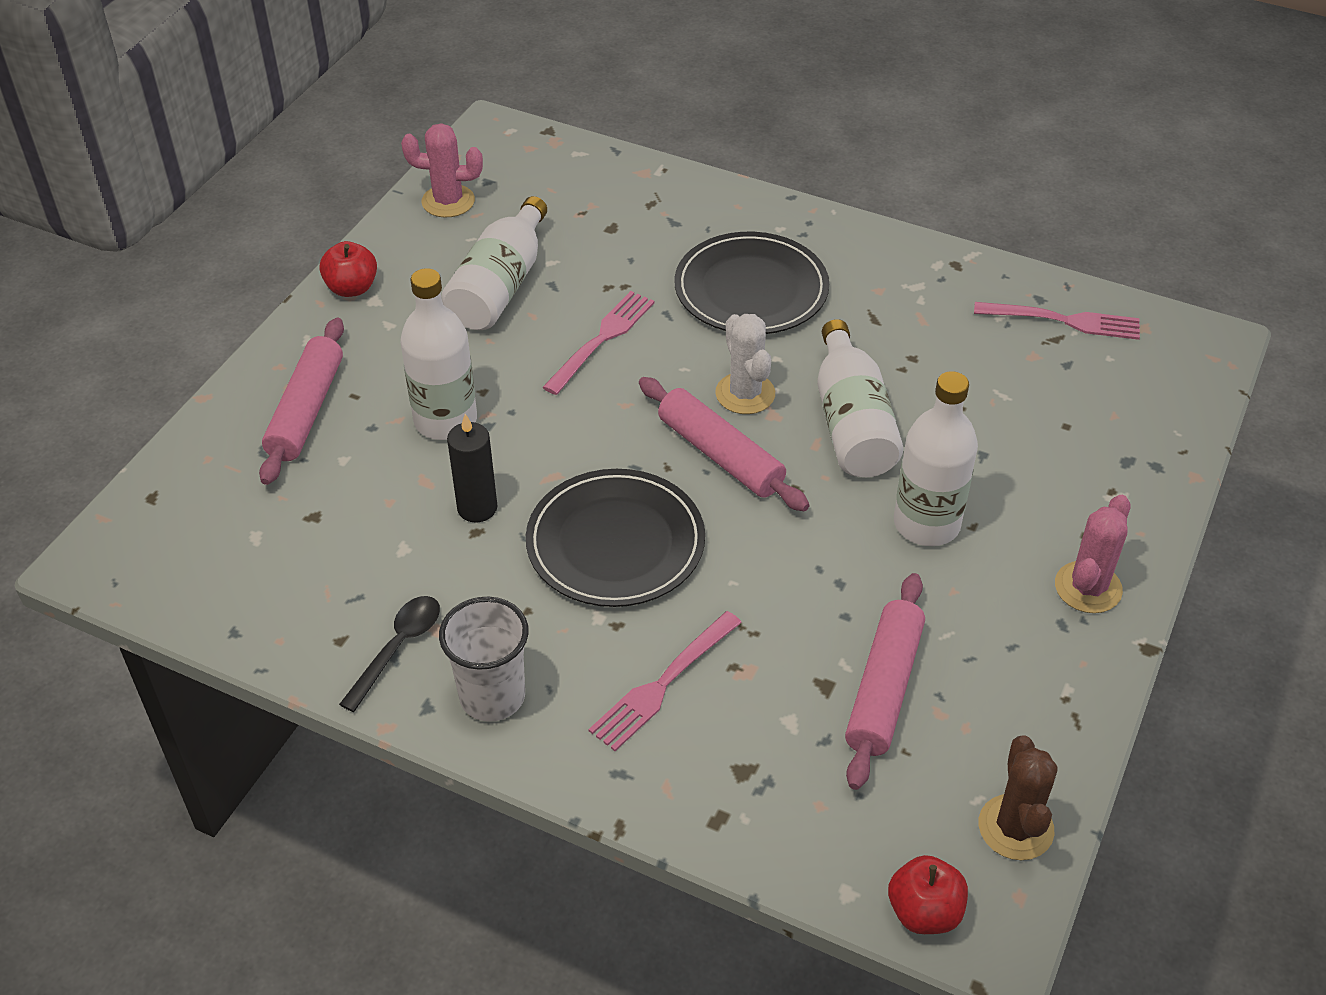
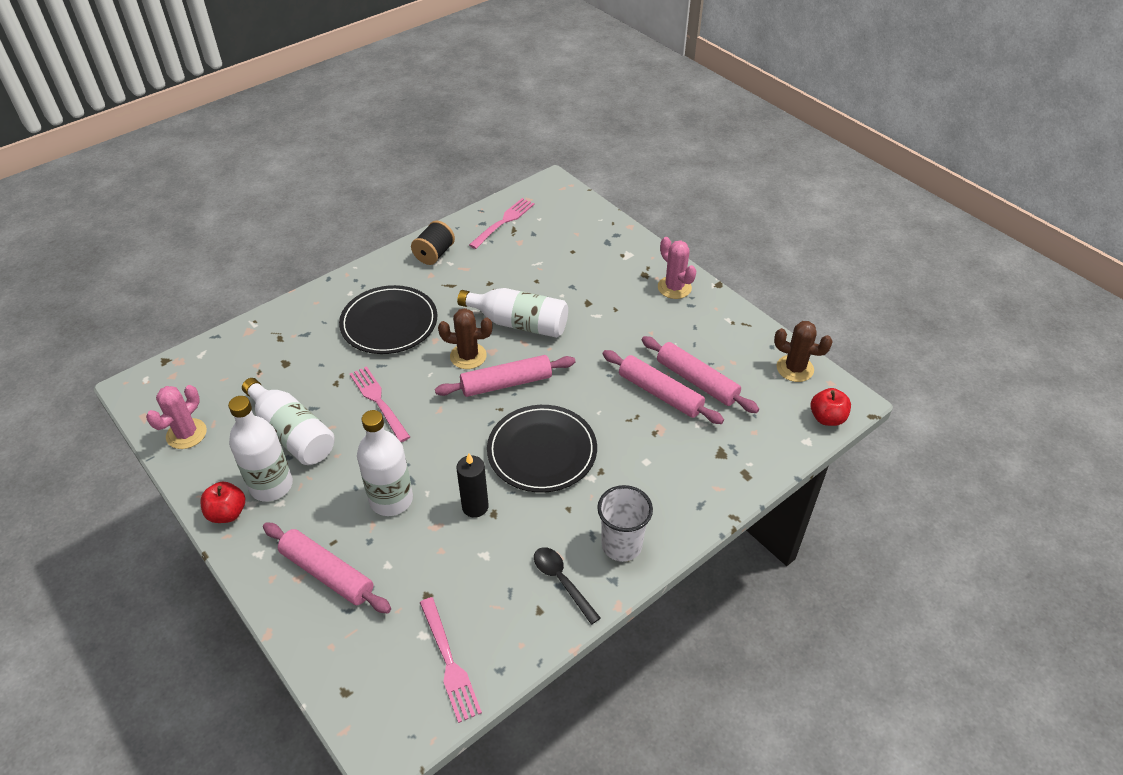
camera: 65 degrees left, 0 degrees up
(663, 684) = (651, 465): pink fork -> pink fork (449, 662)
(745, 394) = (468, 356): white cactus -> brown cactus
(822, 647) = (660, 393): none -> pink rolling pin
(925, 276) = (434, 254): none -> black spool
(926, 524) = (604, 324): white bottle -> white bottle (271, 485)

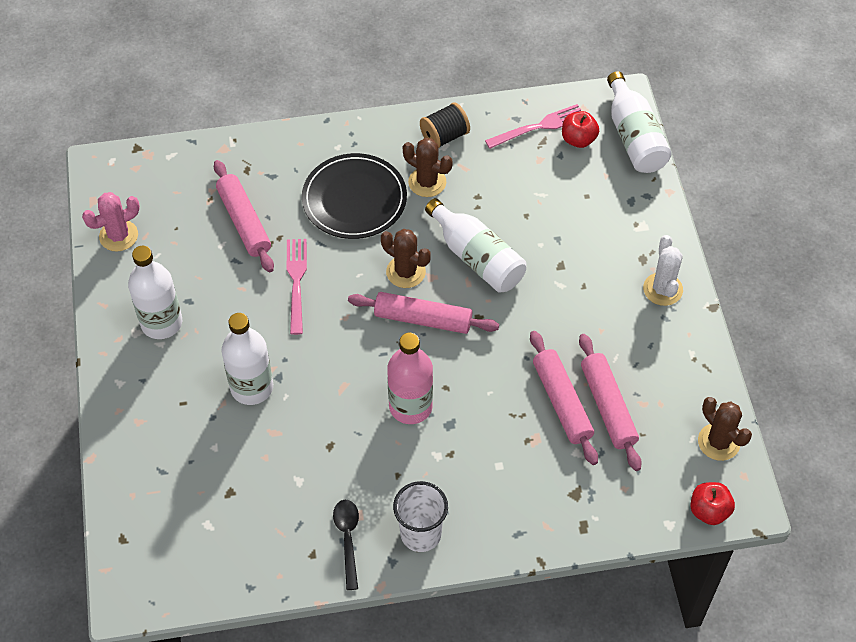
camera: 30 degrees right, 10 degrees up
(227, 513) = (114, 331): red apple -> red apple (578, 139)
(292, 433) = (205, 279): white bottle -> white bottle (634, 137)
(327, 573) = (163, 429): pink rolling pin -> pink rolling pin (244, 222)
(442, 289) = (427, 182): none -> brown cactus
(449, 662) = (214, 558): pink fork -> none
(475, 507) = (318, 431): black candle -> none
(542, 451) = (410, 406): black plate -> pink bottle
(674, 287) = (662, 289): pink cactus -> white cactus

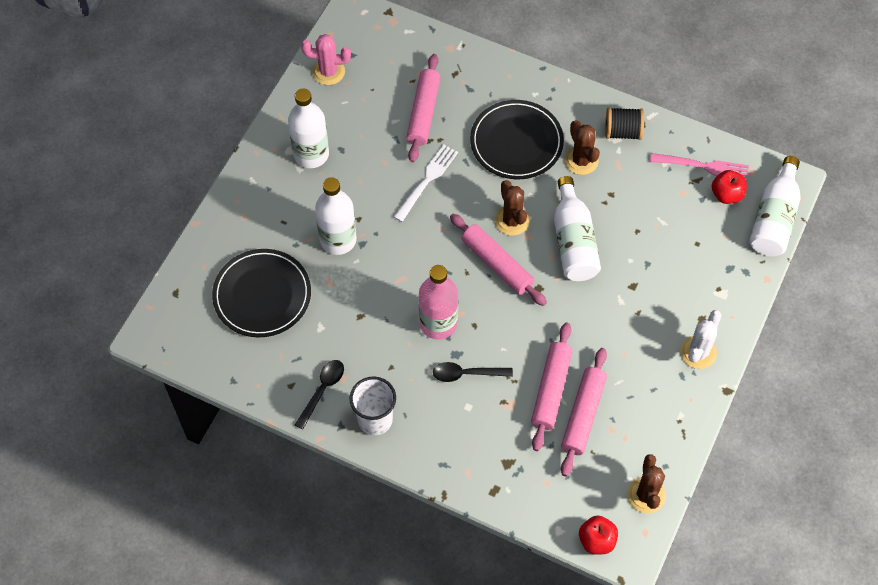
camera: 35 degrees right, 5 degrees up
(215, 486) = (262, 295): none -> black plate
(296, 282) = (427, 181): pink fork -> white fork
(473, 436) = (466, 374): none -> black spoon

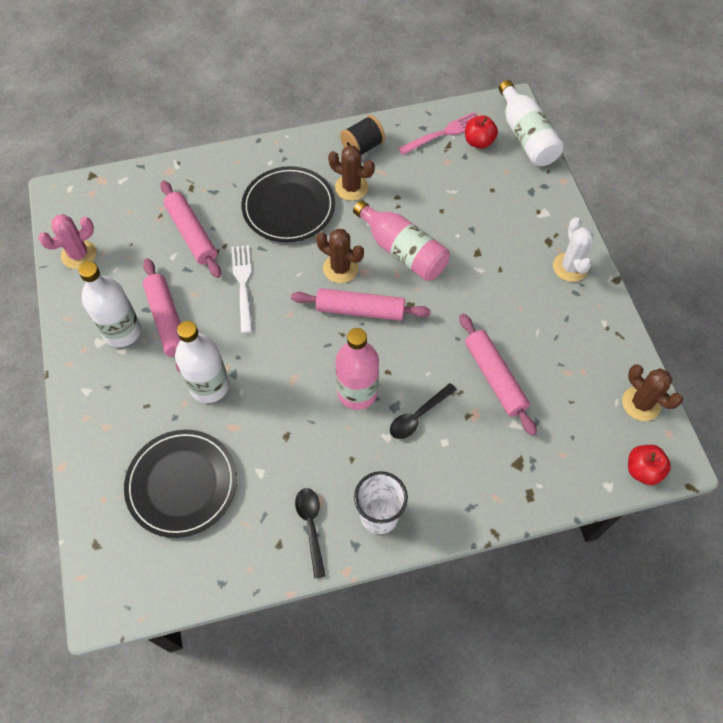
camera: 40 degrees left, 0 degrees up
(573, 241) = (402, 251): white bottle -> pink bottle
(583, 415) = (537, 378): pink rolling pin -> pink rolling pin (167, 320)

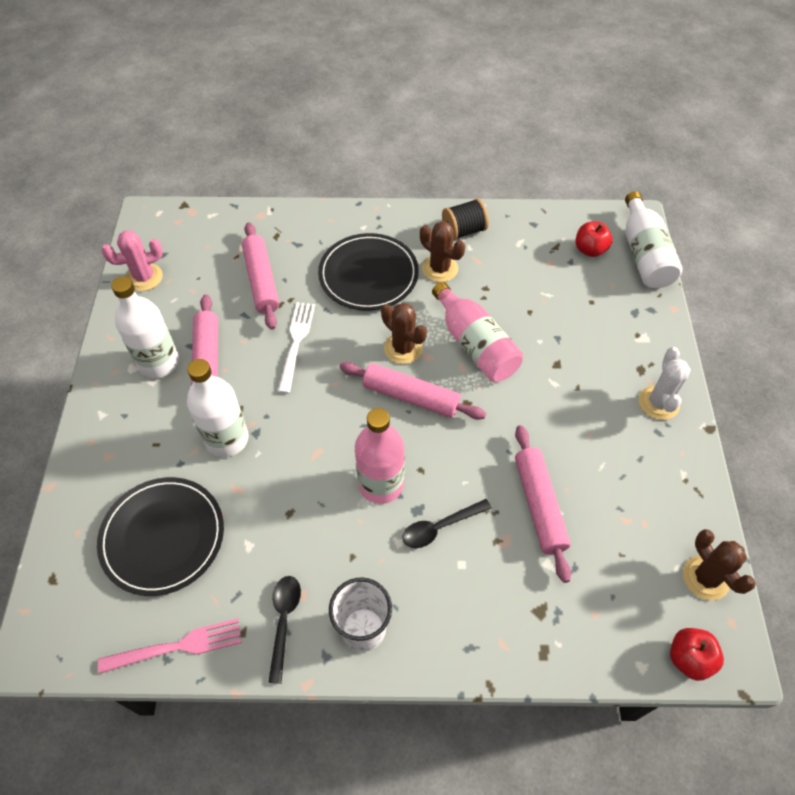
camera: 15 degrees right, 5 degrees down
(443, 133) = (553, 234): pink fork -> pink fork (177, 646)

